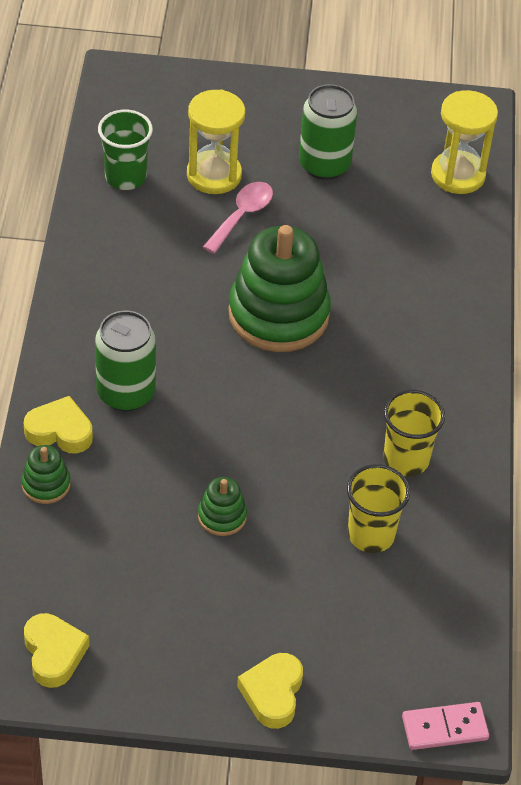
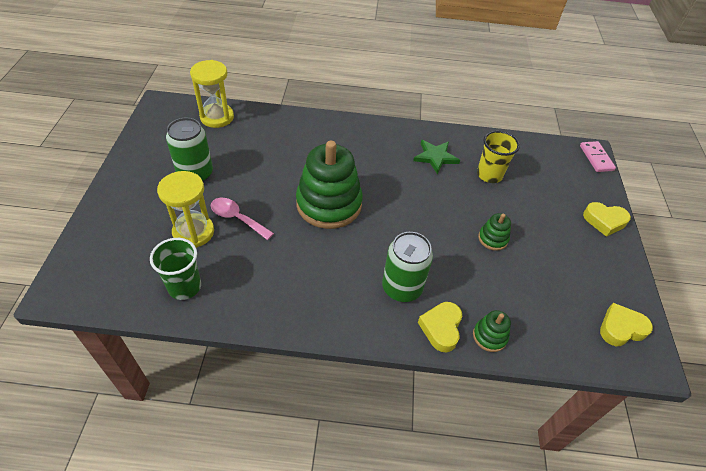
camera: 90 degrees left, 0 degrees up
(406, 459) = (435, 157): yellow cup -> green star

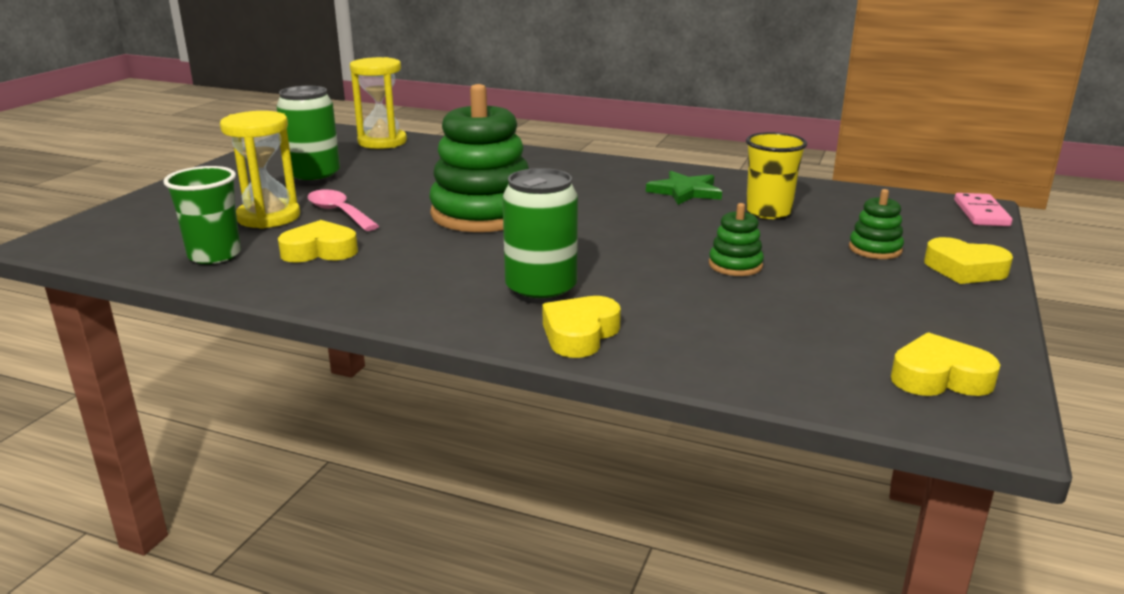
camera: 20 degrees right, 25 degrees down
(250, 268) = (320, 251): none -> yellow heart
(489, 336) = (663, 352): green stacking toy -> green stacking toy (875, 249)

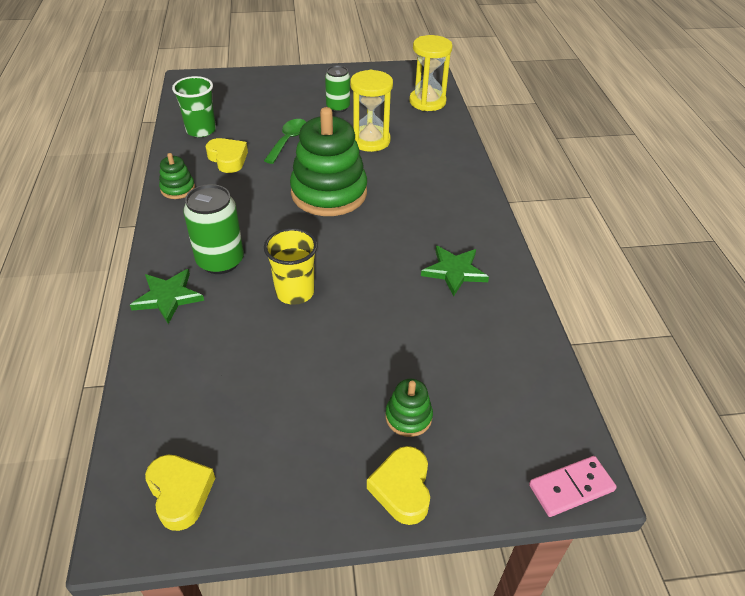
camera: 60 degrees right, 20 degrees up
(268, 217) = (263, 121): yellow hourglass -> yellow hourglass (370, 140)
(314, 177) = (338, 107): green can -> green can, size x0.66
(339, 212) = (288, 140): pink spoon -> green spoon
(580, 334) = (168, 297): yellow heart -> green star
(735, 265) = (318, 339): green stacking toy -> green stacking toy (178, 189)
(768, 212) = (446, 331): yellow cup -> yellow cup (295, 292)

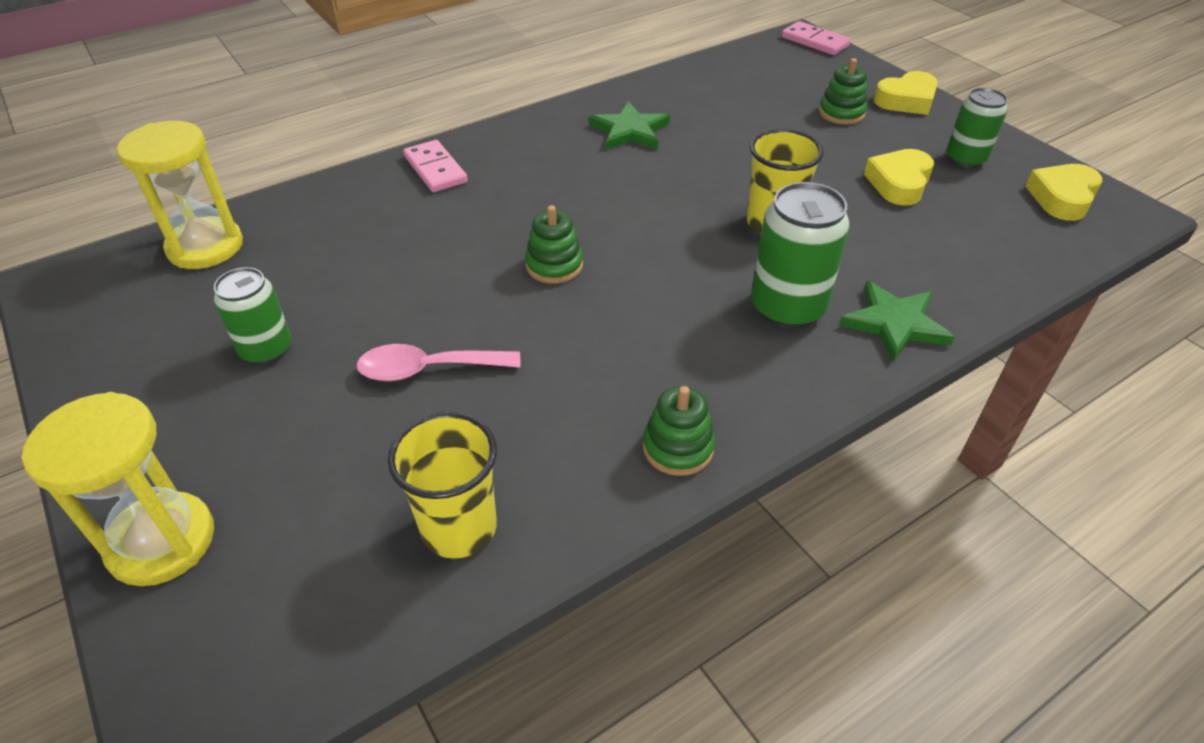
camera: 115 degrees left, 0 degrees up
(201, 130) = (459, 528): green cup -> yellow cup
(228, 159) = (540, 425): yellow heart -> yellow heart (899, 183)
(280, 462) = (965, 159): none -> green can
(288, 140) = (428, 369): green spoon -> pink spoon
(329, 193) = (554, 265): green stacking toy -> green stacking toy, size x0.44
(370, 140) = (376, 271): yellow hourglass -> yellow hourglass (162, 541)
(455, 177) = (435, 169): none -> pink domino

